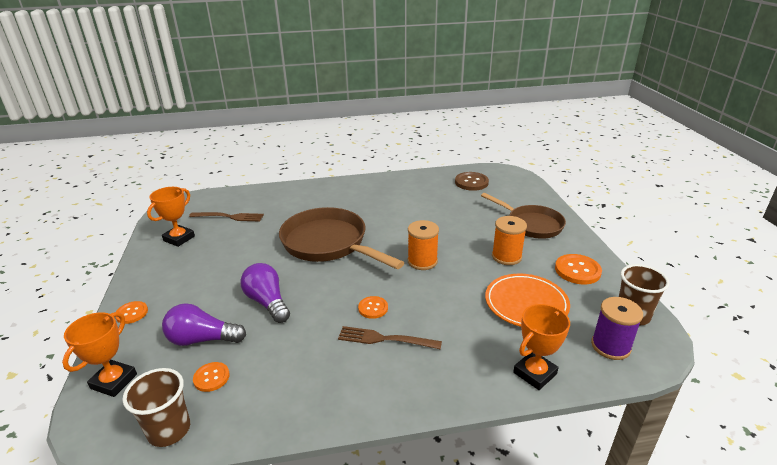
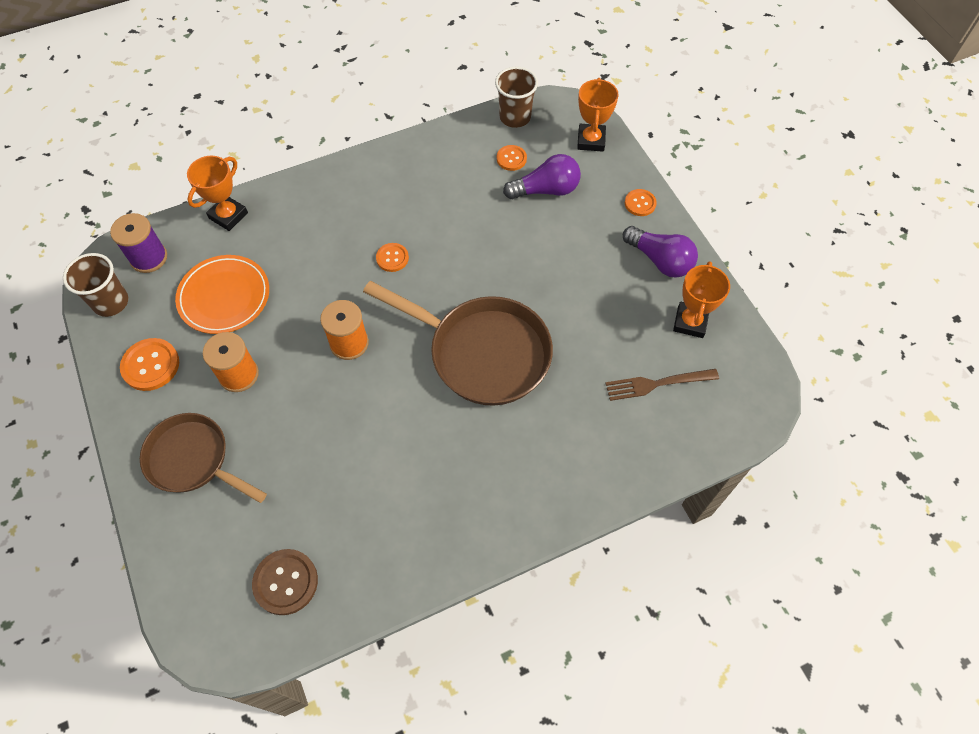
camera: 165 degrees right, 30 degrees up
(267, 302) = (509, 243): purple light bulb -> purple light bulb (660, 260)
(384, 339) = (371, 223): brown fork -> none

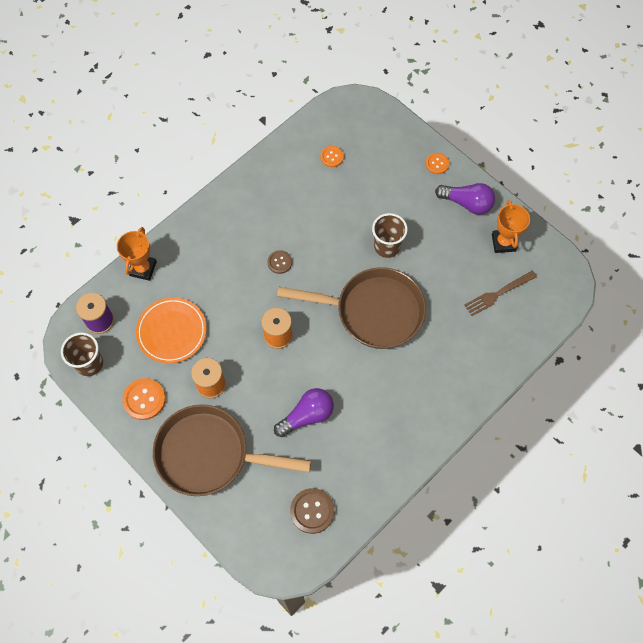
camera: 20 degrees left, 5 degrees up
(193, 460) = (209, 454): brown pan -> brown pan, size x1.51
(392, 258) = (279, 262): orange button -> brown button
(515, 117) = (320, 122): brown cup -> brown cup (387, 246)
(546, 190) = (367, 174): purple light bulb -> purple light bulb (307, 416)
(591, 140) = (383, 124): orange trophy -> none

